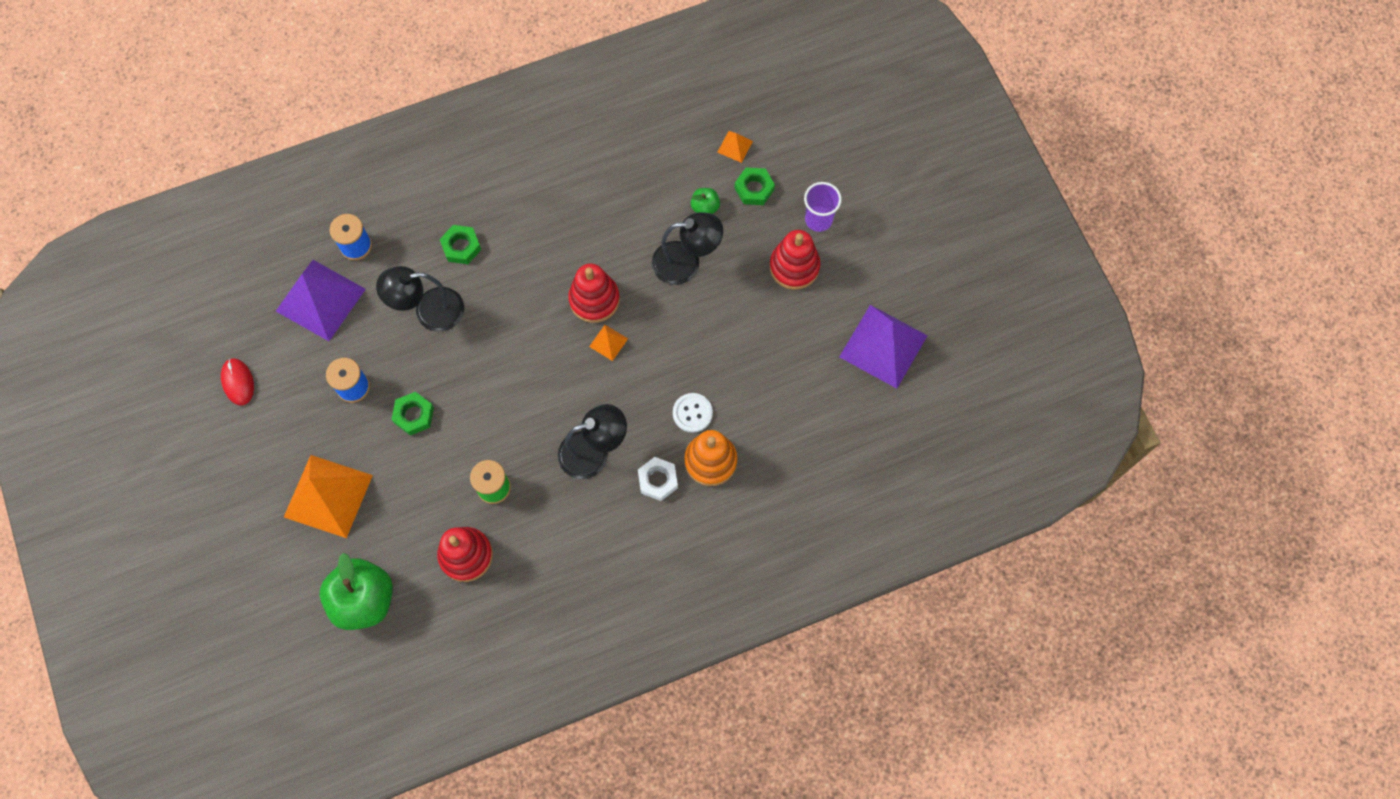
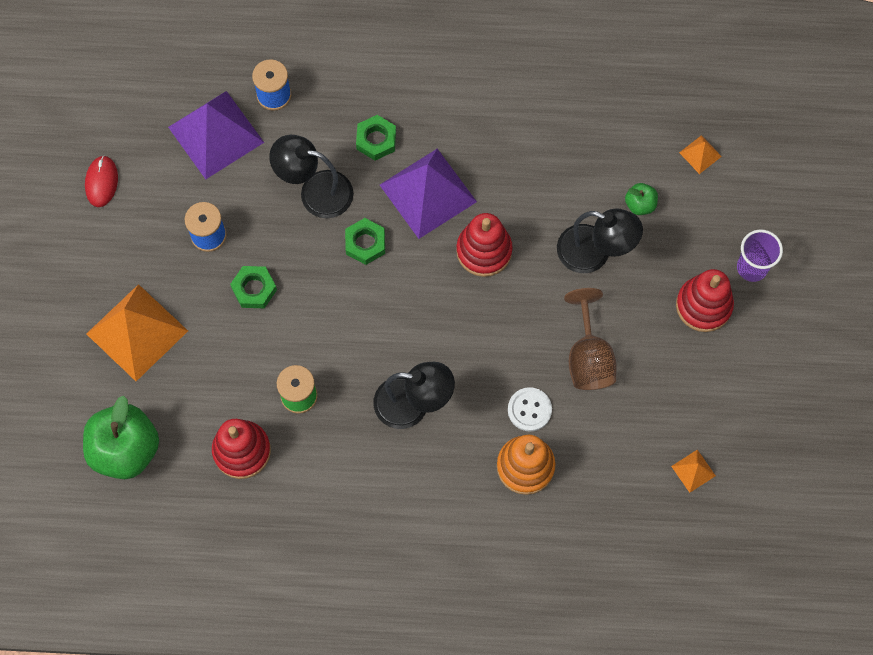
camera: 25 degrees right, 0 degrees up
(608, 342) = (478, 300): orange pyramid -> orange pyramid (693, 471)
(658, 480) = (463, 462): white nut -> none
(721, 349) = (588, 357): none -> brown goblet
(754, 189) = (700, 207): green nut -> green nut (365, 243)
(883, 346) = (758, 428): purple pyramid -> purple pyramid (427, 193)

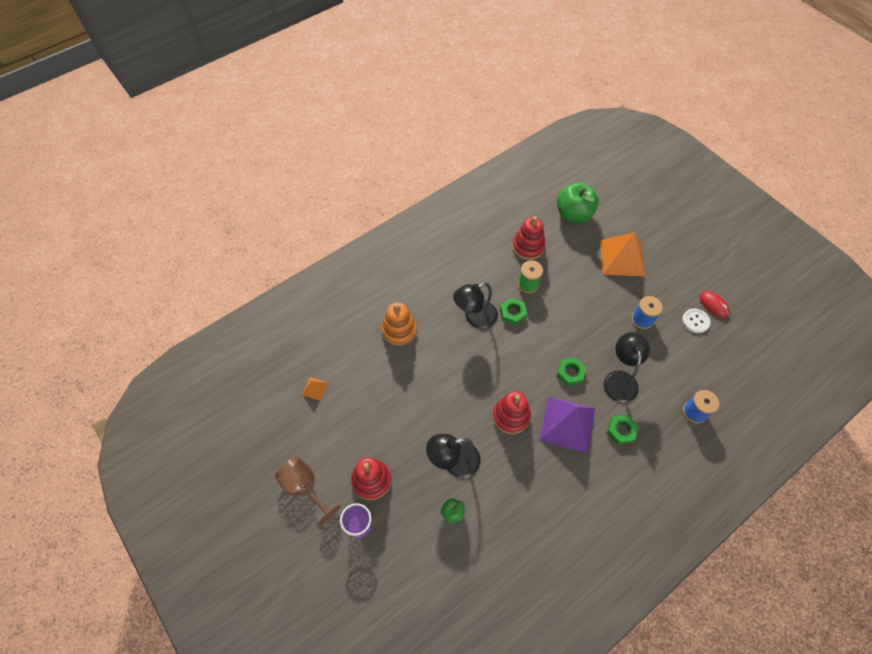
camera: 140 degrees right, 10 degrees down
(215, 134) = (695, 368): purple pyramid -> none
(254, 289) = (596, 312): green nut -> green nut (513, 313)
(315, 191) = (620, 379): black lamp -> black lamp turned 60 degrees counterclockwise
(529, 410) = (419, 356): white button -> white button (695, 321)
(588, 357) = (411, 403): brown goblet -> brown goblet (305, 487)
(700, 154) = (443, 577): orange pyramid -> none

